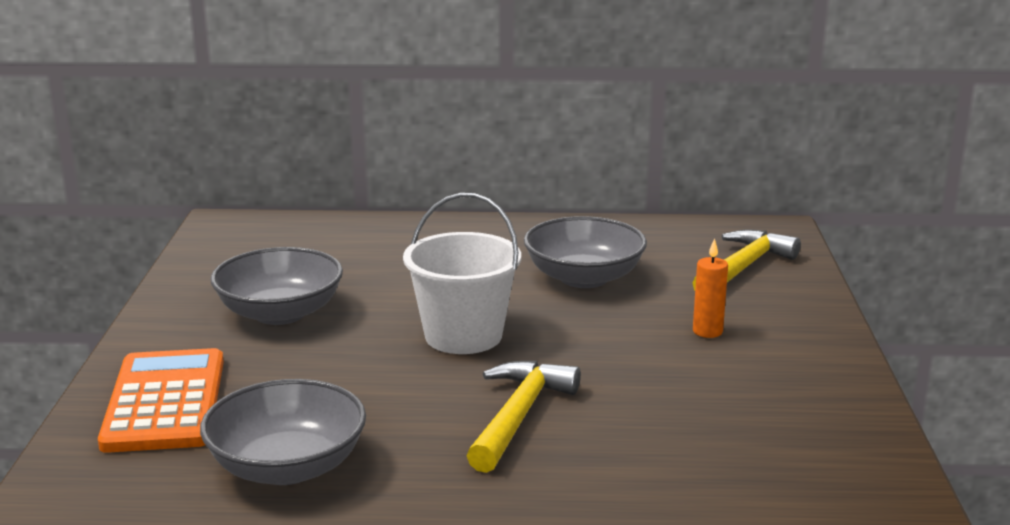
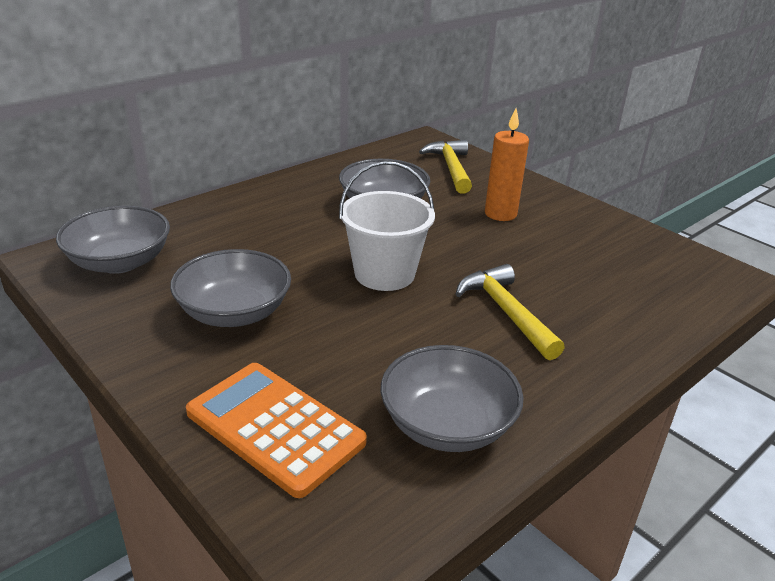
camera: 45 degrees left, 10 degrees up
(263, 243) = (120, 262): none -> grey bowl
(707, 331) = (500, 214): orange candle -> orange candle, size x1.60

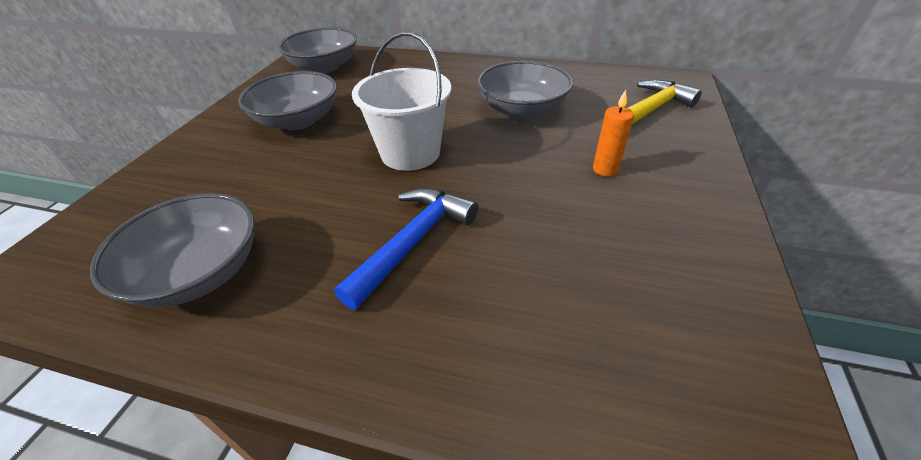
camera: 60 degrees right, 10 degrees up
(275, 427) = (167, 190): orange calculator -> none
(500, 214) = (605, 169): orange candle -> orange candle, size x0.63
(506, 312) = (412, 242): yellow hammer -> blue hammer

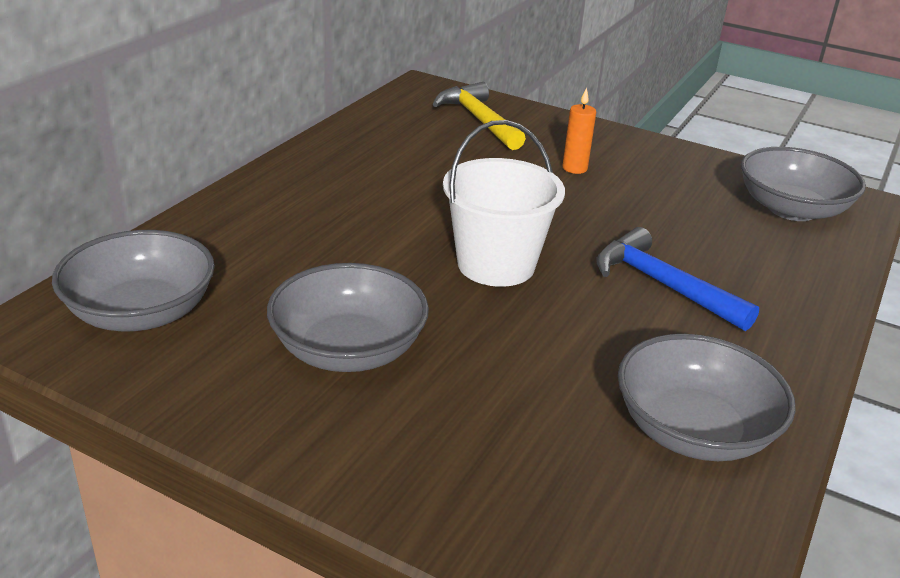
camera: 80 degrees left, 10 degrees down
(522, 110) = (433, 179): grey bowl -> grey bowl (791, 209)

